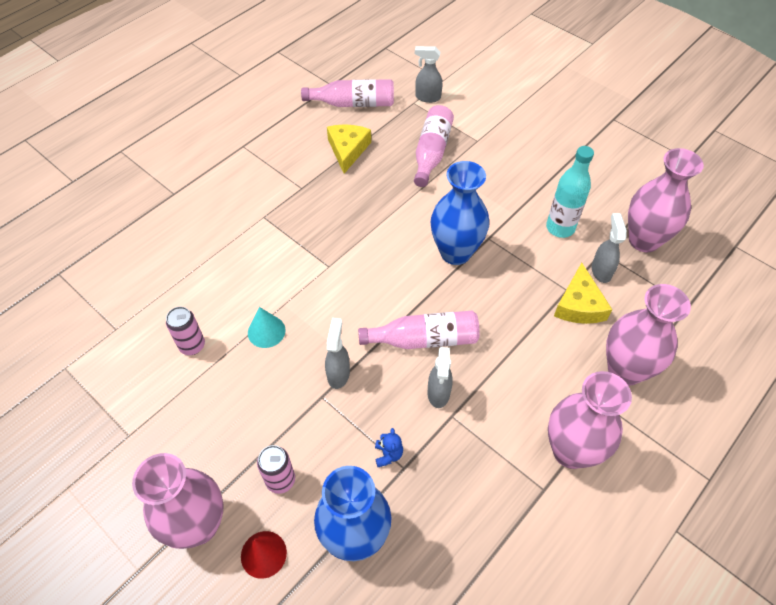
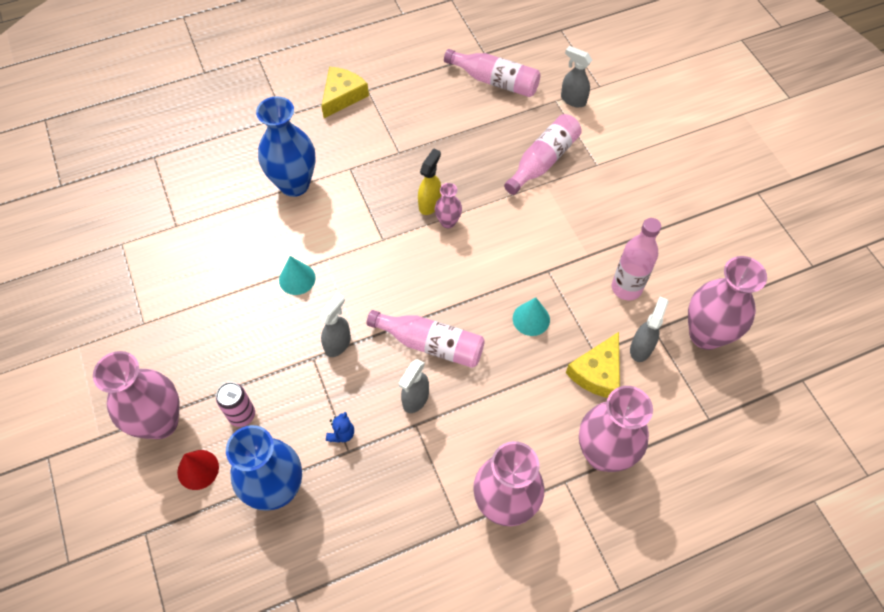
camera: 25 degrees right, 5 degrees up
(192, 345) = (229, 266): pink can -> none
(348, 150) = (463, 129): yellow cheese -> yellow cheese (342, 96)
(354, 221) = (430, 204): none -> yellow spray bottle
(379, 230) = (448, 222): none -> pink vase
(455, 252) = (507, 272): blue vase -> blue vase (294, 184)
(498, 283) = (531, 319): none -> turquoise cone
(560, 228) = (626, 288): turquoise bottle -> pink bottle

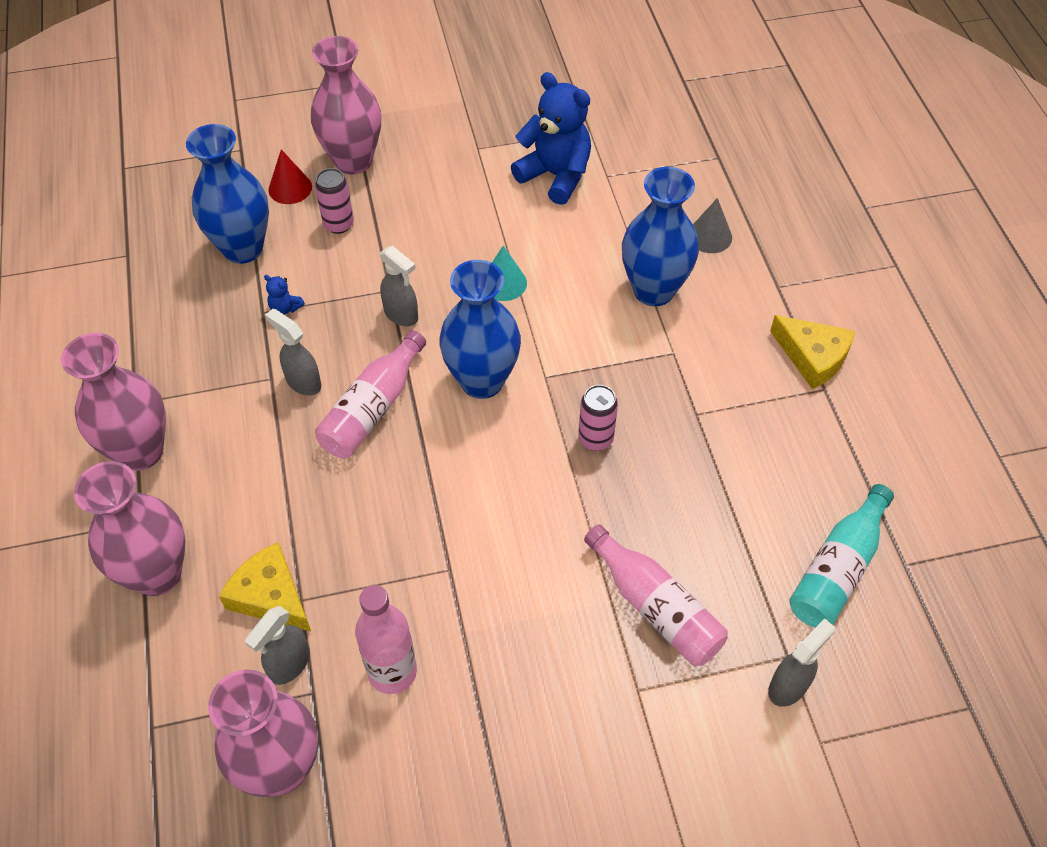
camera: 100 degrees right, 5 degrees down
(176, 260) = (555, 176): none -> blue teddy bear
(238, 156) = (709, 236): none -> grey cone
(393, 277) = (482, 381): none -> blue vase
(430, 204) = (595, 439): yellow spray bottle -> pink can
(448, 222) = (560, 456): pink vase -> none
(495, 81) = (837, 569): pink bottle -> turquoise bottle
(531, 319) = (376, 530): turquoise cone -> none
(641, 348) = (289, 665): grey spray bottle -> grey spray bottle turned 90 degrees clockwise

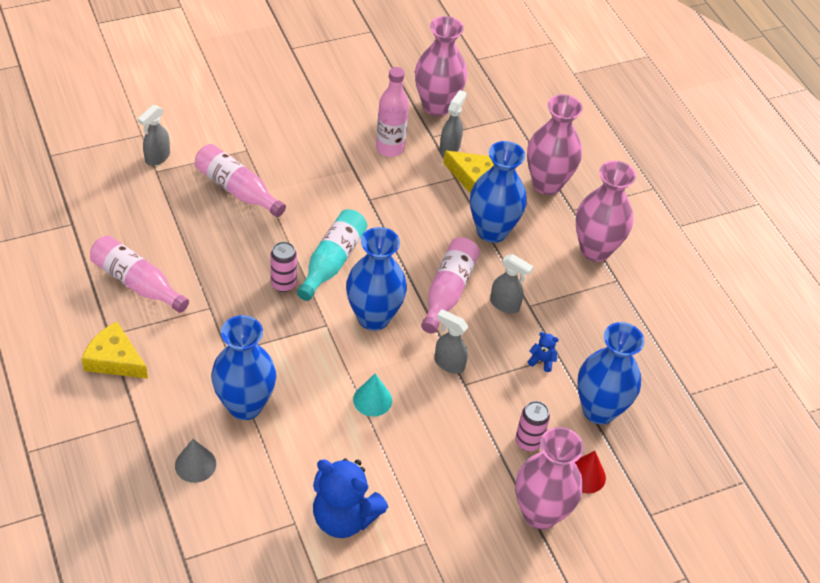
camera: 165 degrees right, 5 degrees down
(278, 496) = (492, 231): none -> blue vase
(796, 458) = (137, 283): none -> pink bottle
(837, 569) = (118, 218): turquoise bottle -> turquoise bottle (332, 261)

